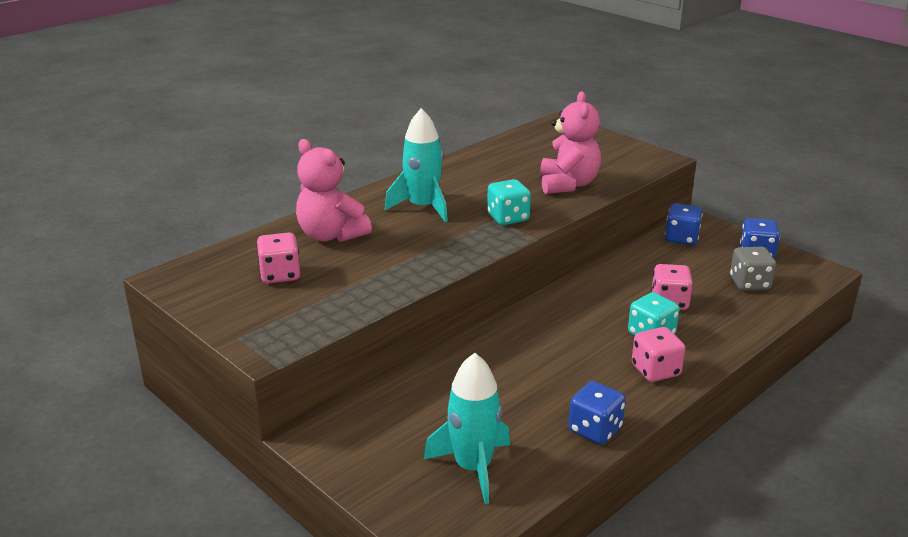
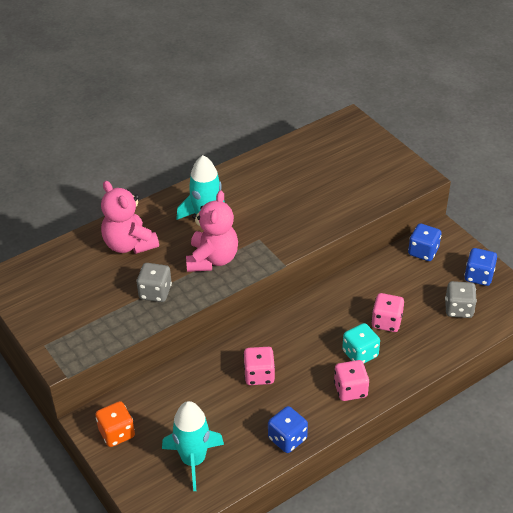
camera: 10 degrees right, 15 degrees up
(280, 275) = (84, 284): pink dice -> pink dice (259, 375)
(353, 448) = (117, 433): none -> orange dice
(378, 275) = (155, 292): none -> grey dice
(508, 218) = (270, 239): turquoise dice -> none
(568, 184) = (330, 203): pink teddy bear -> pink teddy bear (212, 259)

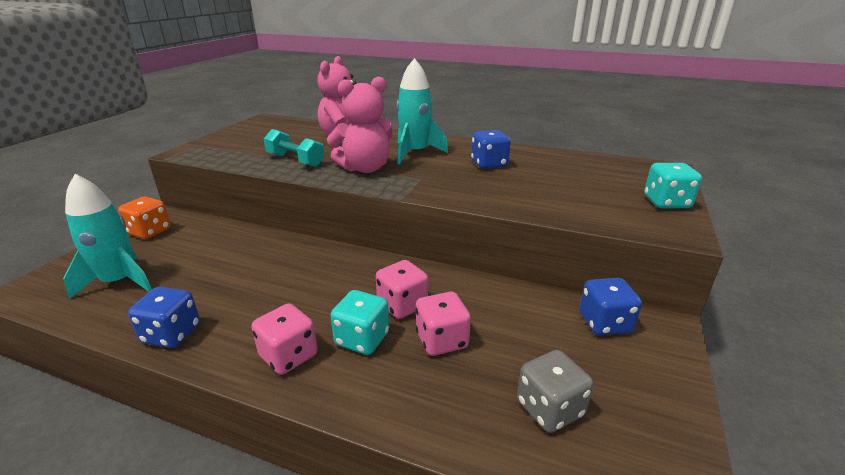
camera: 55 degrees right, 15 degrees down
(155, 292) = (295, 160): grey dice -> turquoise dumbbell
(259, 375) = (271, 277): pink dice -> pink dice (402, 305)
(389, 156) = (666, 202): none -> turquoise dice
(478, 276) = (646, 403): blue dice -> blue dice (489, 164)

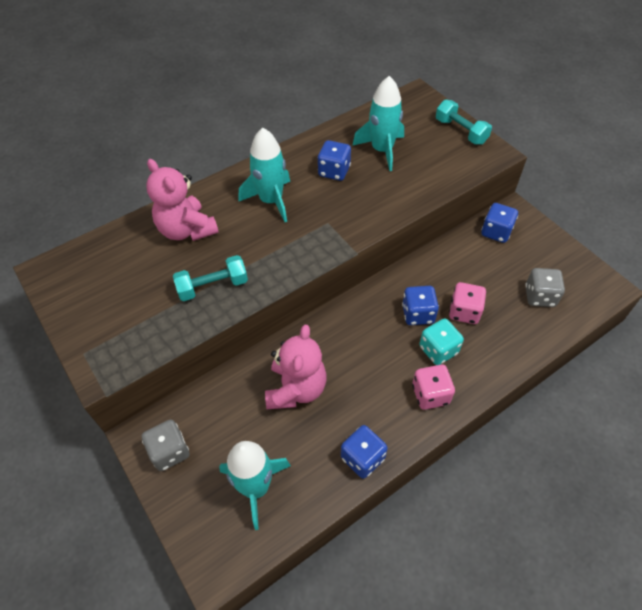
camera: 55 degrees left, 25 degrees up
(150, 231) = (170, 452): orange dice -> grey dice
(365, 168) = (277, 246): pink teddy bear -> pink teddy bear (296, 389)
(402, 305) = (418, 314): pink dice -> blue dice
(554, 174) = (382, 150): none -> turquoise rocket
(666, 202) = (461, 131): turquoise dice -> turquoise dumbbell

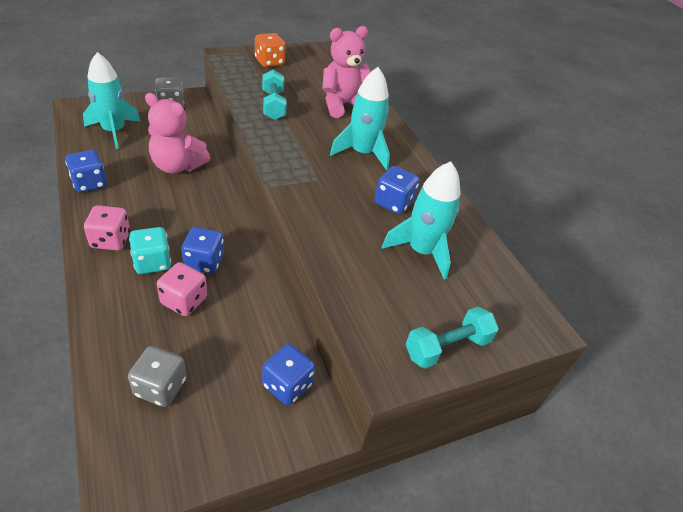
camera: 95 degrees right, 10 degrees down
(105, 319) = (269, 62): none -> orange dice

